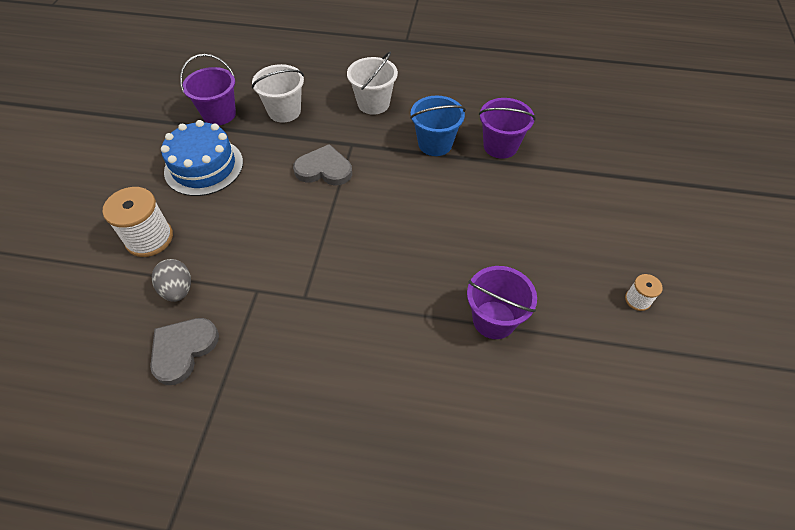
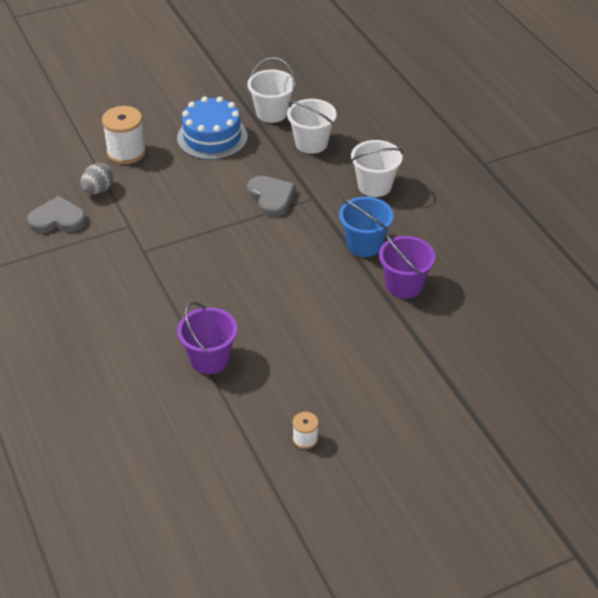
camera: 55 degrees right, 10 degrees down
(219, 114) = (272, 113): purple bucket -> white bucket

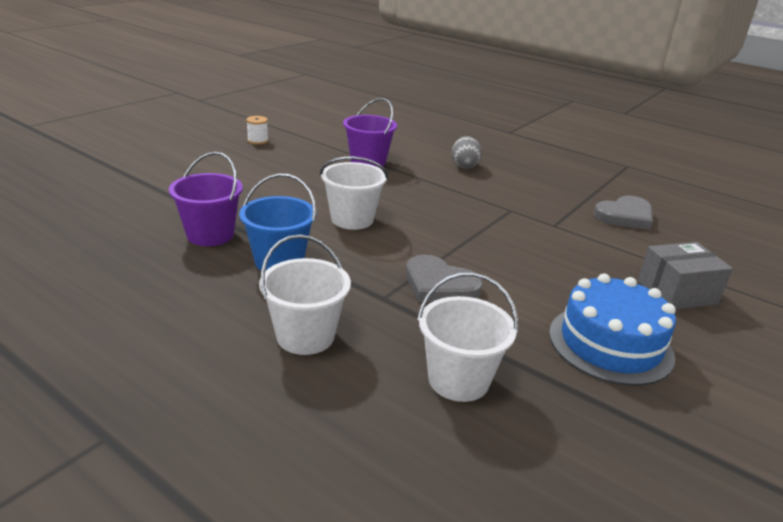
camera: 150 degrees right, 15 degrees down
(98, 190) = (634, 247): grey egg -> grey egg (464, 165)
(126, 152) = (676, 292): white spool -> grey box
(272, 113) = (582, 421): white bucket -> white bucket (352, 219)

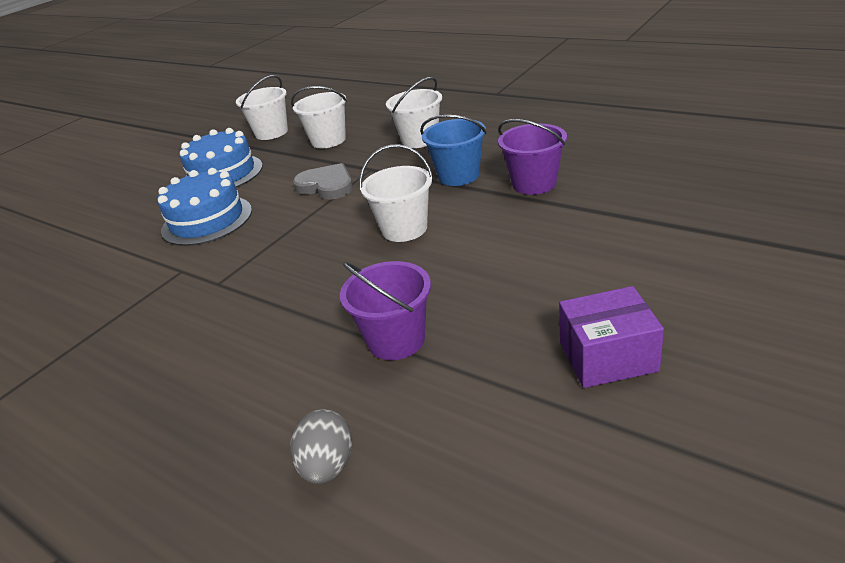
camera: 175 degrees left, 5 degrees up
(258, 141) = (607, 356): white spool -> purple box
(464, 165) = (237, 369): grey egg -> grey egg (328, 465)
(570, 270) = (207, 220): none -> blue cake
(591, 445) = (271, 132): none -> white bucket
(625, 216) = (80, 305): grey heart -> none
(676, 292) = (133, 219): grey box -> none

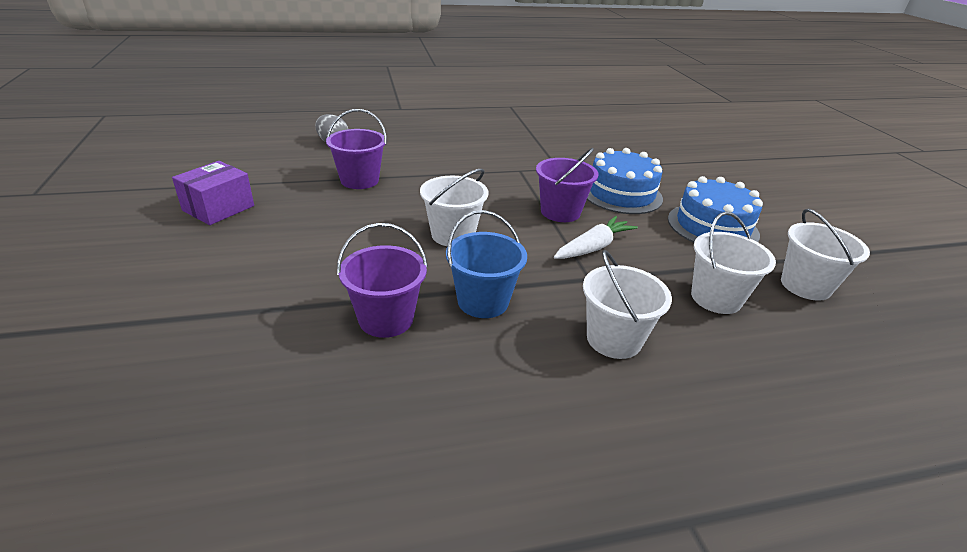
camera: 125 degrees right, 0 degrees up
(287, 220) = (560, 212): none -> purple bucket
(326, 186) = (593, 247): grey heart -> white carrot

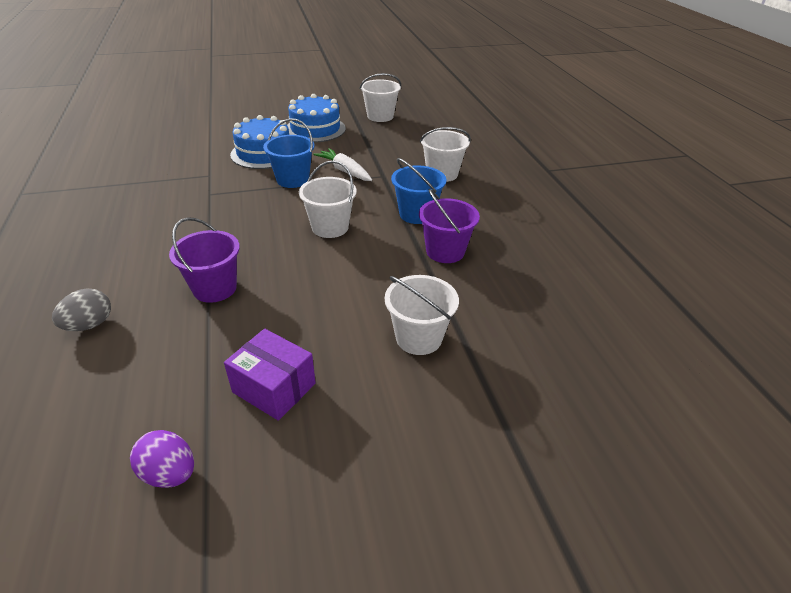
camera: 90 degrees left, 5 degrees up
(169, 177) = (169, 473): none -> purple egg
(560, 212) = (293, 180): purple bucket -> blue bucket
(716, 298) = (397, 141): white bucket -> white bucket (418, 338)

